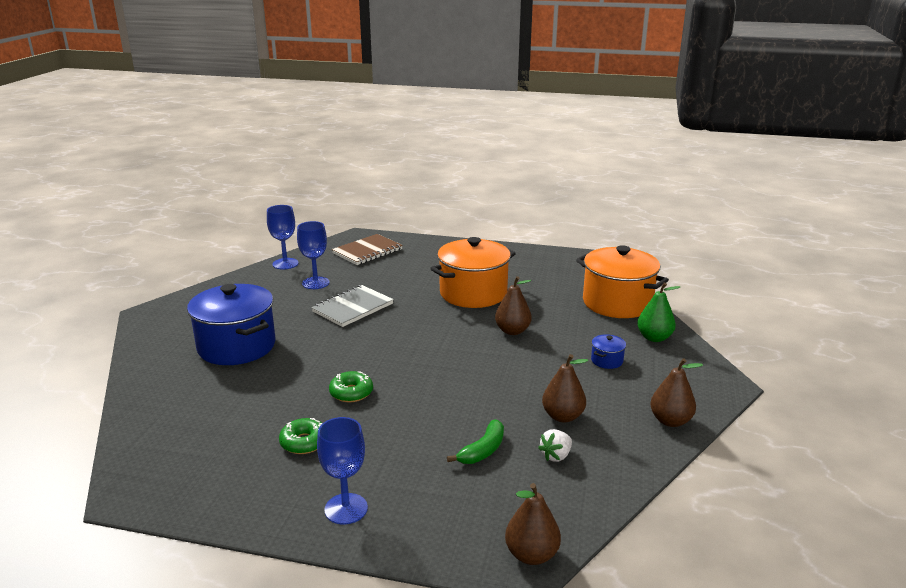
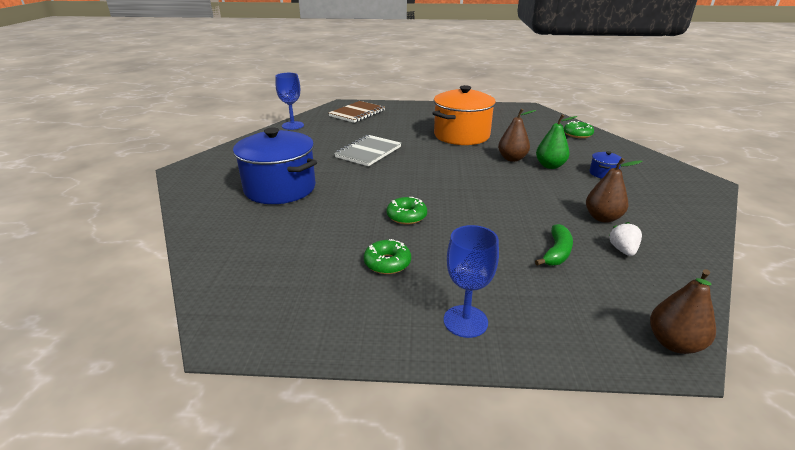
camera: 10 degrees left, 5 degrees up
(315, 283) = (326, 137): blue goblet -> none
(556, 456) = (623, 250): white strawberry -> white strawberry turned 150 degrees clockwise
(617, 303) = (577, 134): orange pot -> green donut
(654, 338) = (625, 155): green pear -> green pear (550, 166)
(670, 421) = (691, 213): brown pear -> none

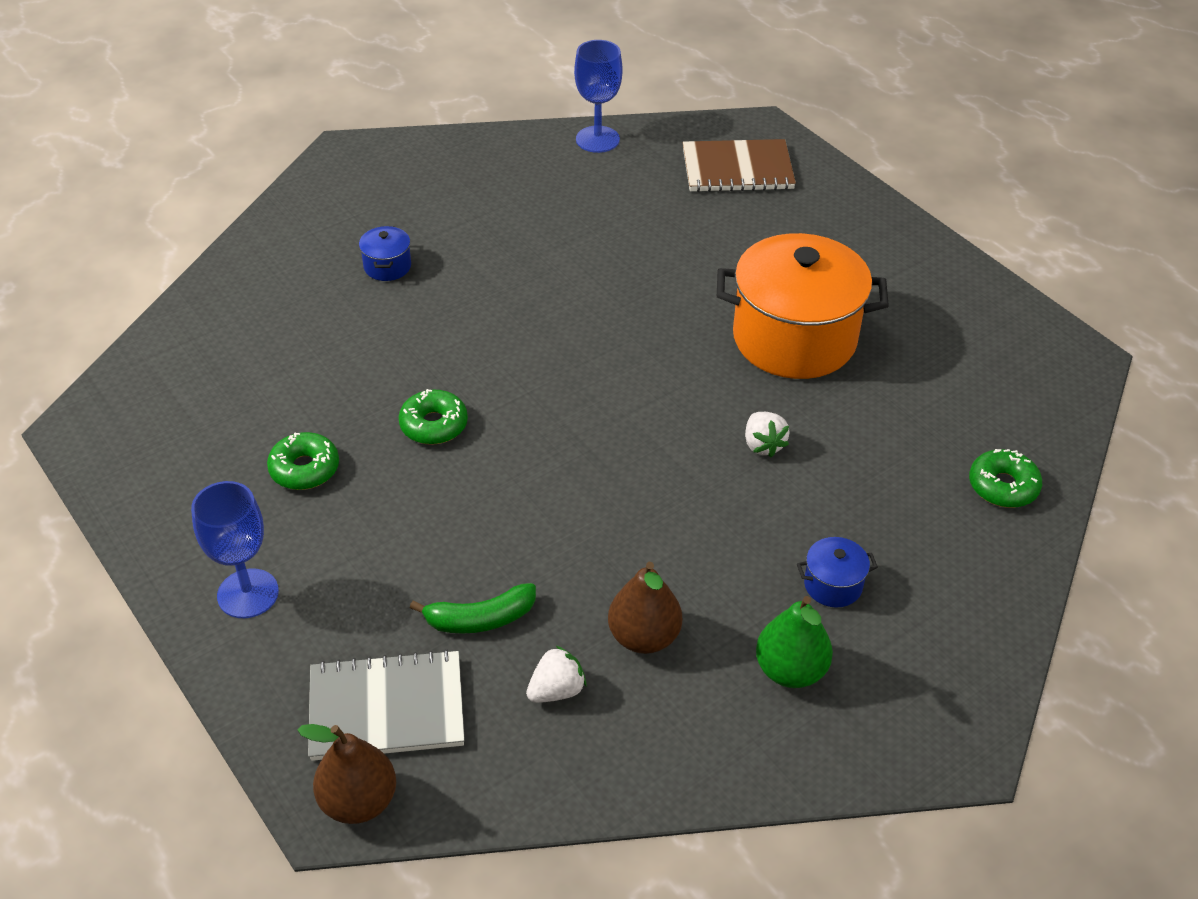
camera: 50 degrees right, 15 degrees up
(280, 188) = (387, 266): blue pot -> blue pot, size x0.40
(368, 152) = (594, 275): grey notebook -> grey notebook (387, 708)
(512, 159) = (763, 445): brown pear -> white strawberry
(550, 166) = (787, 504): green pear -> green pear (790, 670)

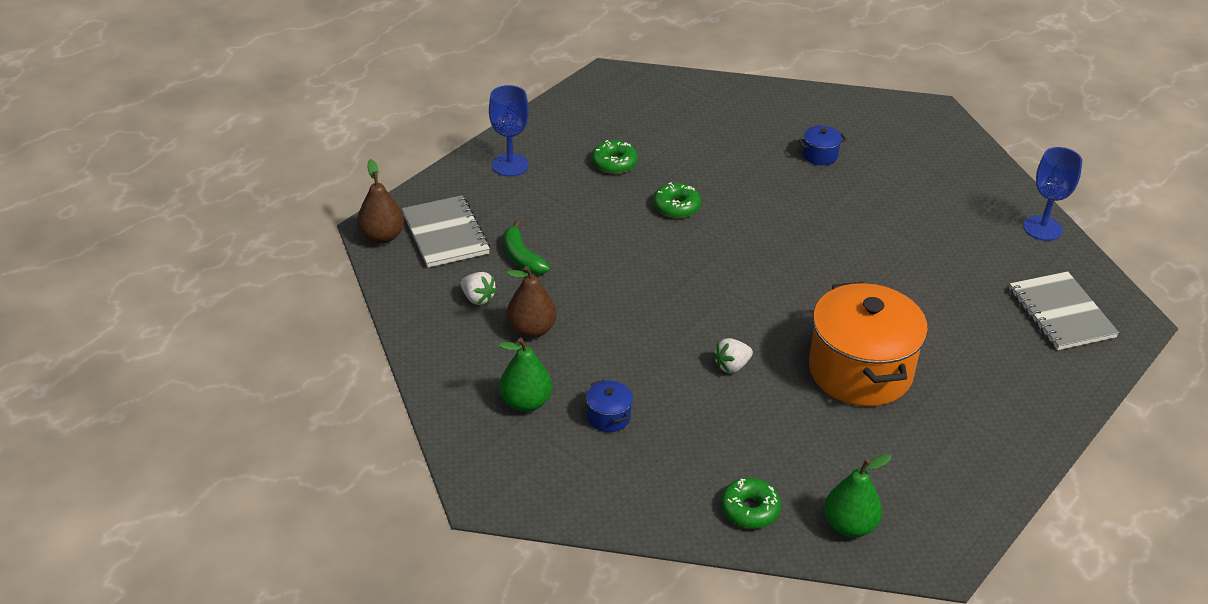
camera: 75 degrees right, 5 degrees down
(737, 169) = (1061, 313): brown notebook -> grey notebook
(1031, 411) = (849, 526): none -> green pear

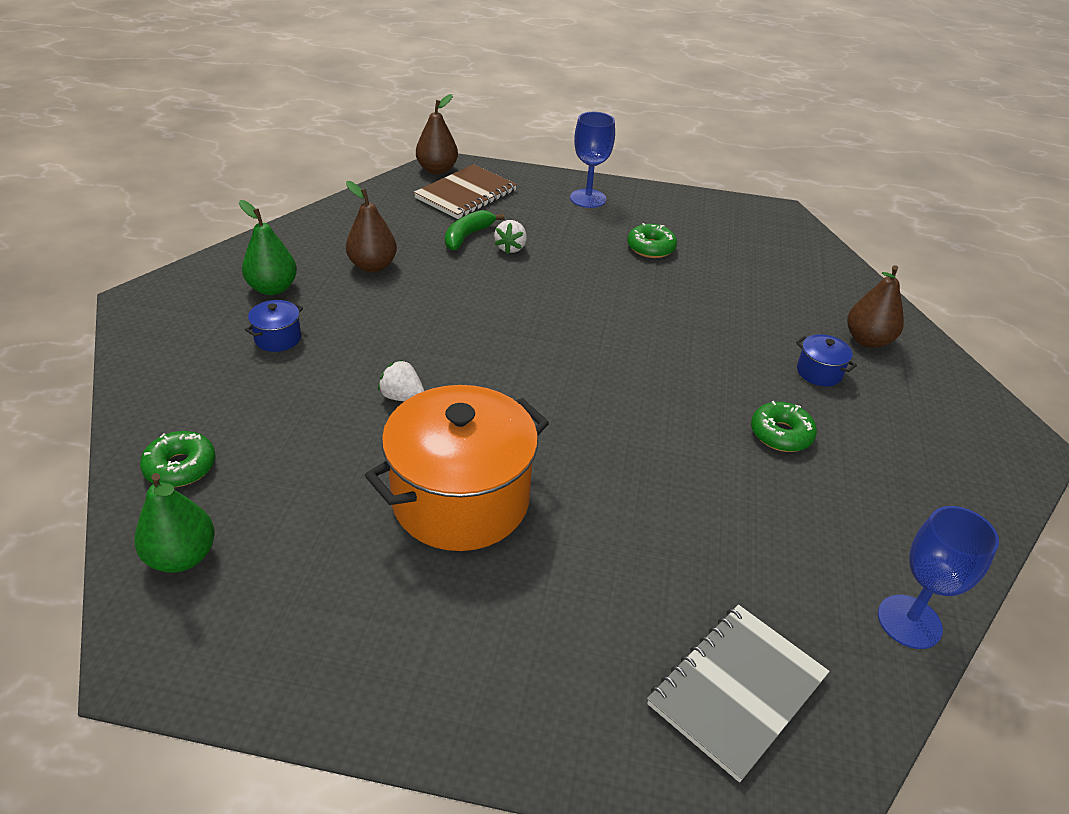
camera: 60 degrees right, 0 degrees up
(445, 234) = (466, 194): grey notebook -> brown notebook
(478, 298) = (394, 230): white strawberry -> white strawberry (510, 248)
(676, 207) = (623, 299): green donut -> green donut (781, 434)
(798, 117) = (867, 340): none -> brown pear

